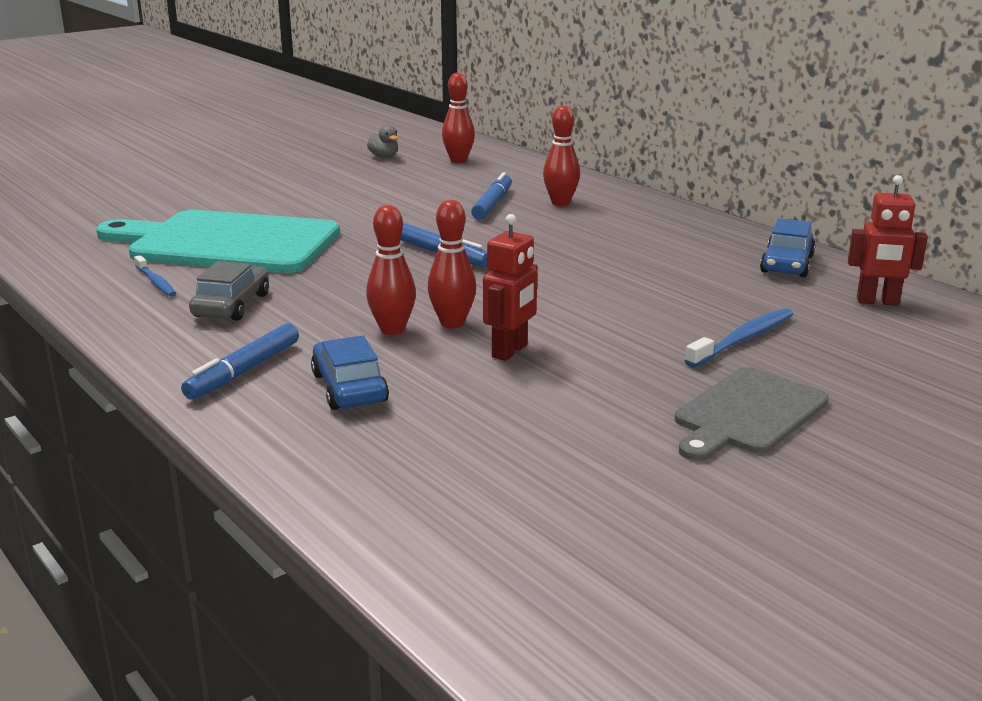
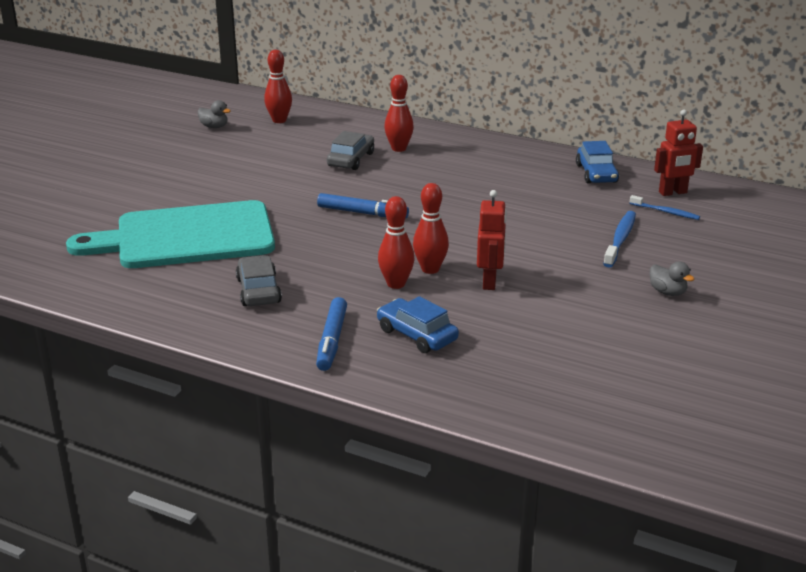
camera: 25 degrees left, 5 degrees up
(156, 282) = (174, 284): blue toothbrush -> blue toothbrush (665, 212)
(492, 204) = (351, 159): blue marker -> grey car
(747, 414) = (667, 292): grey cutting board -> grey duck

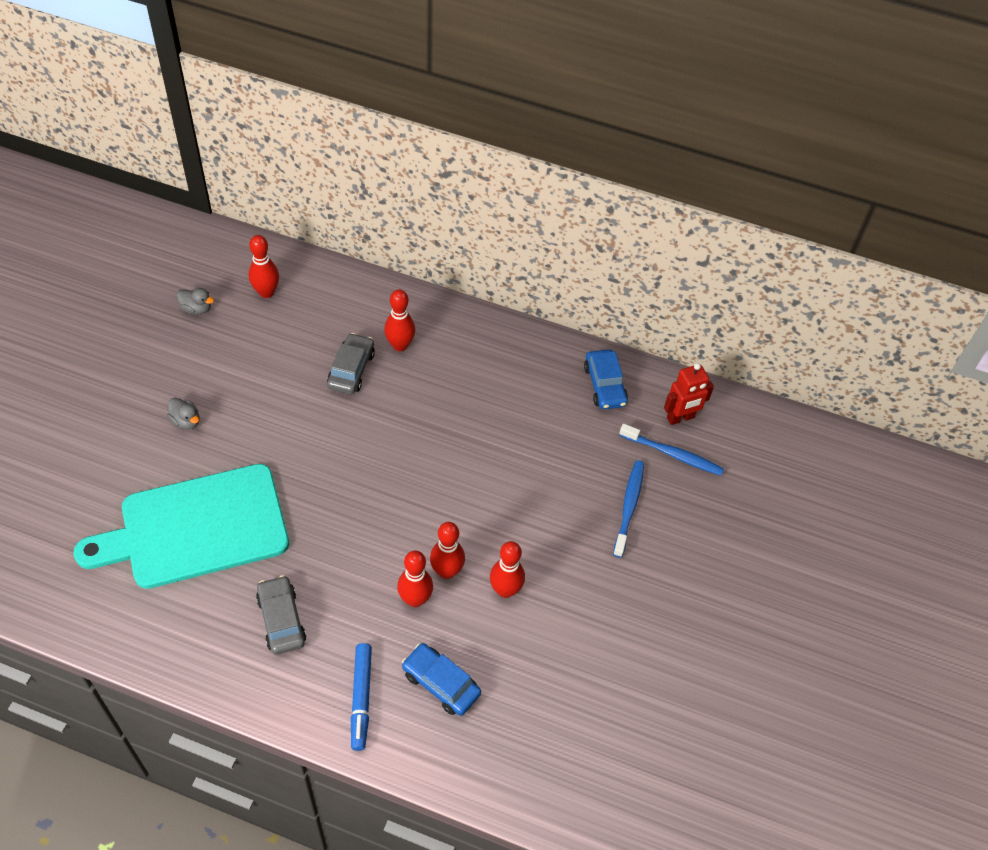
camera: 10 degrees left, 25 degrees up
(362, 213) = (372, 473): blue marker -> none
(490, 282) = (505, 590): red robot -> red bowling pin
(665, 212) = (673, 454): blue toothbrush -> blue toothbrush, size x1.53
(667, 292) = (673, 596): grey duck -> grey duck (186, 421)

